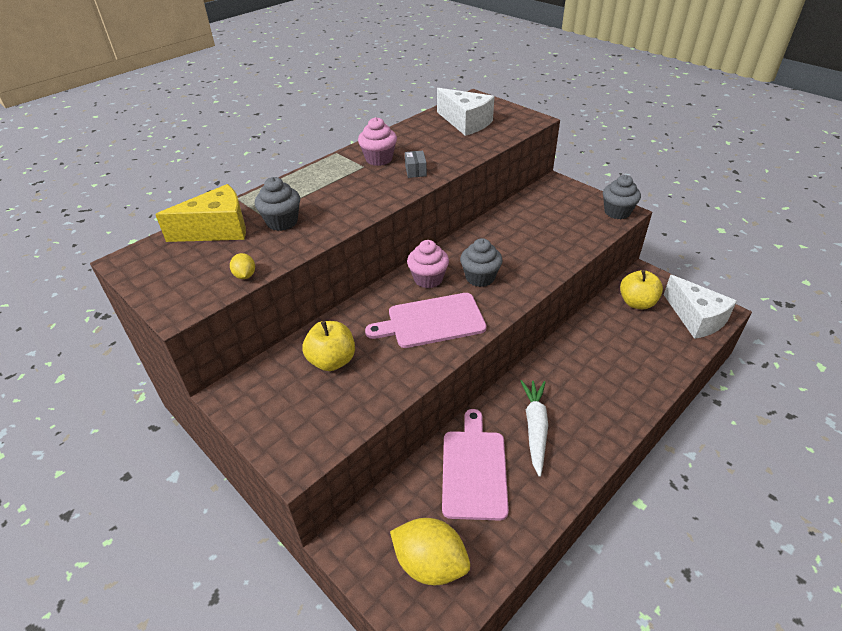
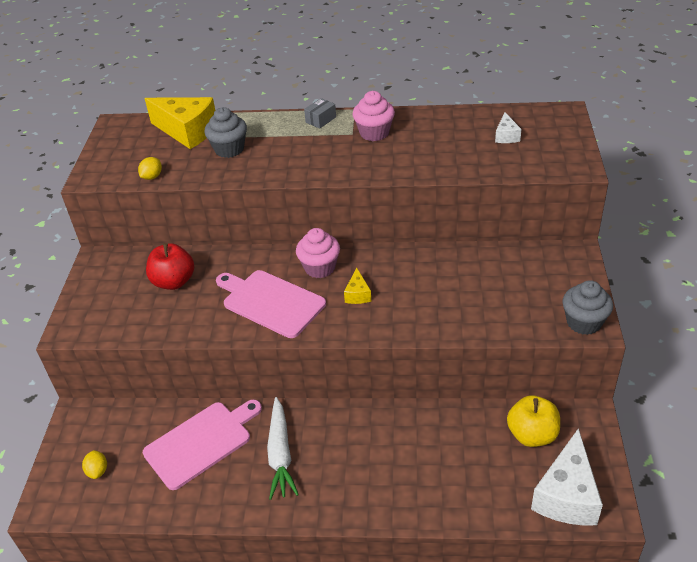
camera: 50 degrees right, 0 degrees up
(332, 361) = (174, 282): yellow apple -> red apple
(415, 171) = (382, 160): grey box -> grey box (321, 120)
(430, 563) = (98, 471): yellow lemon -> yellow lemon, size x0.45
(465, 123) = (506, 136): white cheese -> white cheese, size x0.47
(480, 277) = (357, 294): grey cupcake -> yellow cheese
(535, 428) = (280, 454): white carrot -> white carrot turned 120 degrees clockwise

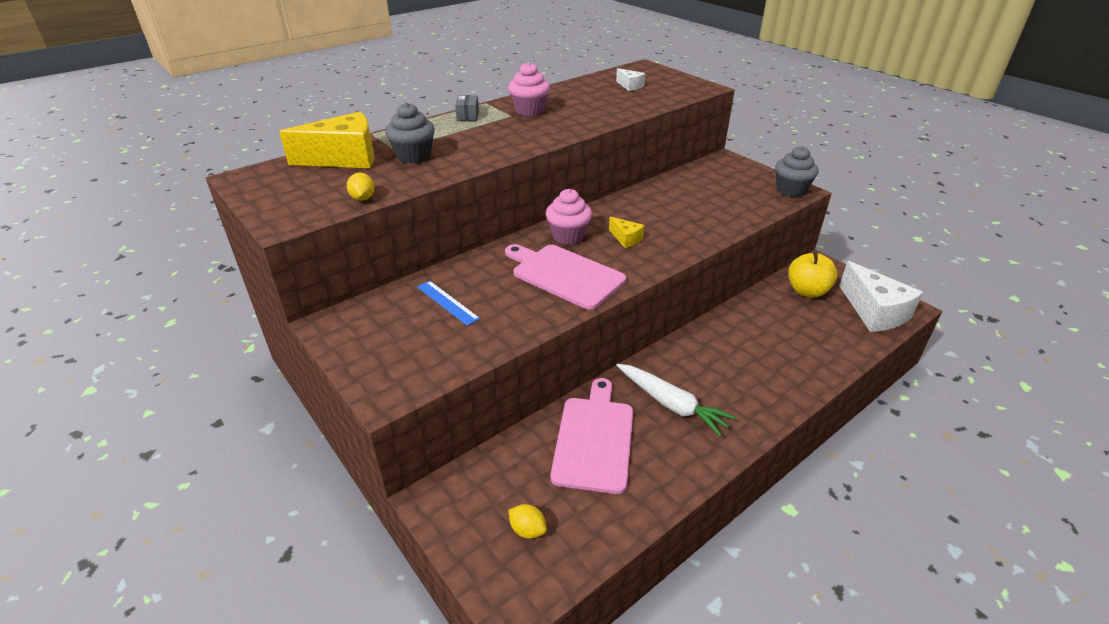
camera: 45 degrees left, 5 degrees down
(174, 282) = (447, 302): red apple -> blue ruler
(271, 302) = (564, 275): pink cutting board -> pink cutting board turned 45 degrees clockwise

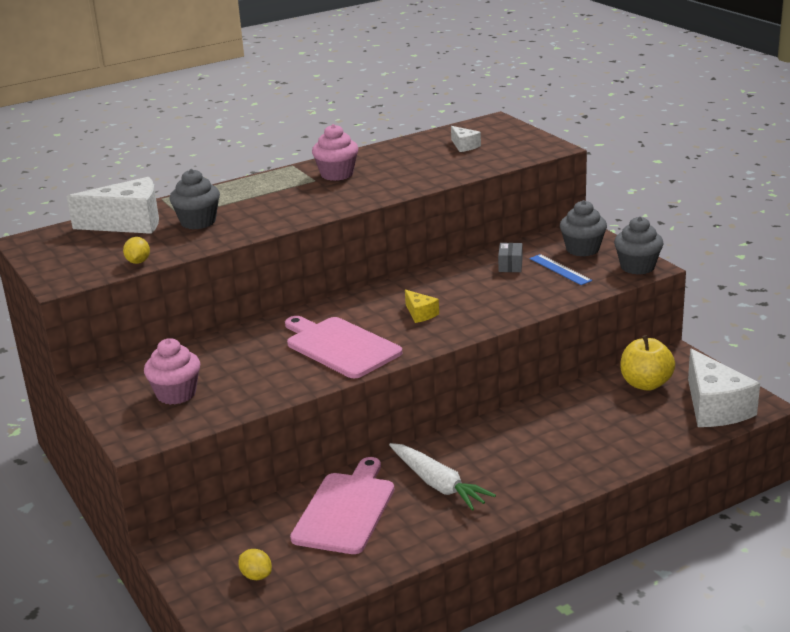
camera: 10 degrees right, 10 degrees down
(344, 158) = (128, 223): yellow cheese -> white cheese
(447, 302) = (213, 368): blue ruler -> blue ruler (560, 269)
(468, 116) = (268, 180): grey box -> grey box (510, 265)
(568, 236) = (358, 309): pink cupcake -> pink cupcake (176, 394)
(737, 175) = (582, 249): none -> grey cupcake

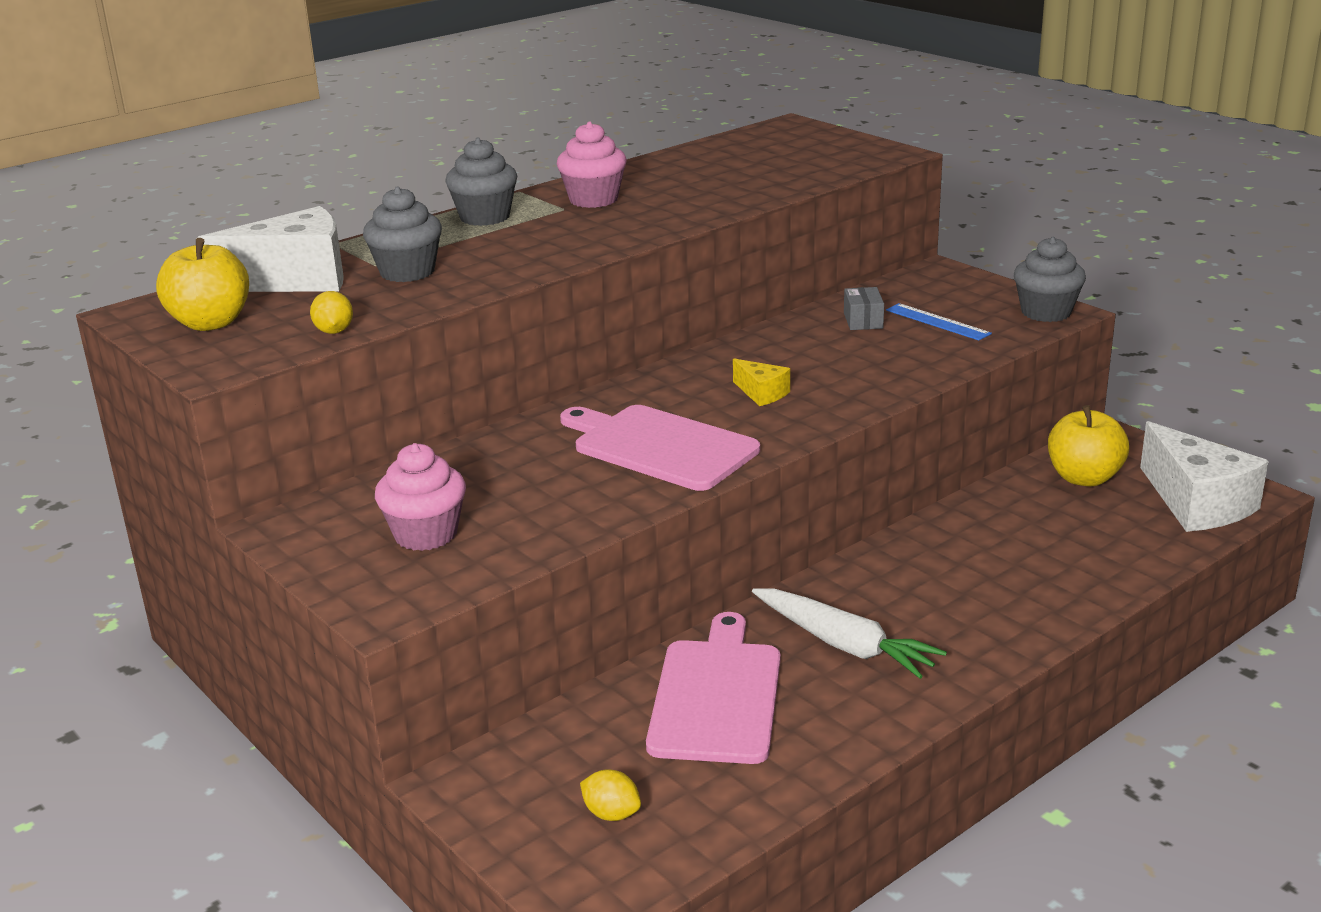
camera: 10 degrees left, 0 degrees up
(68, 251) = (210, 323): none -> yellow apple
(464, 146) = (764, 156): white cheese -> none
(582, 249) = (956, 294): grey cupcake -> grey cupcake (485, 217)

